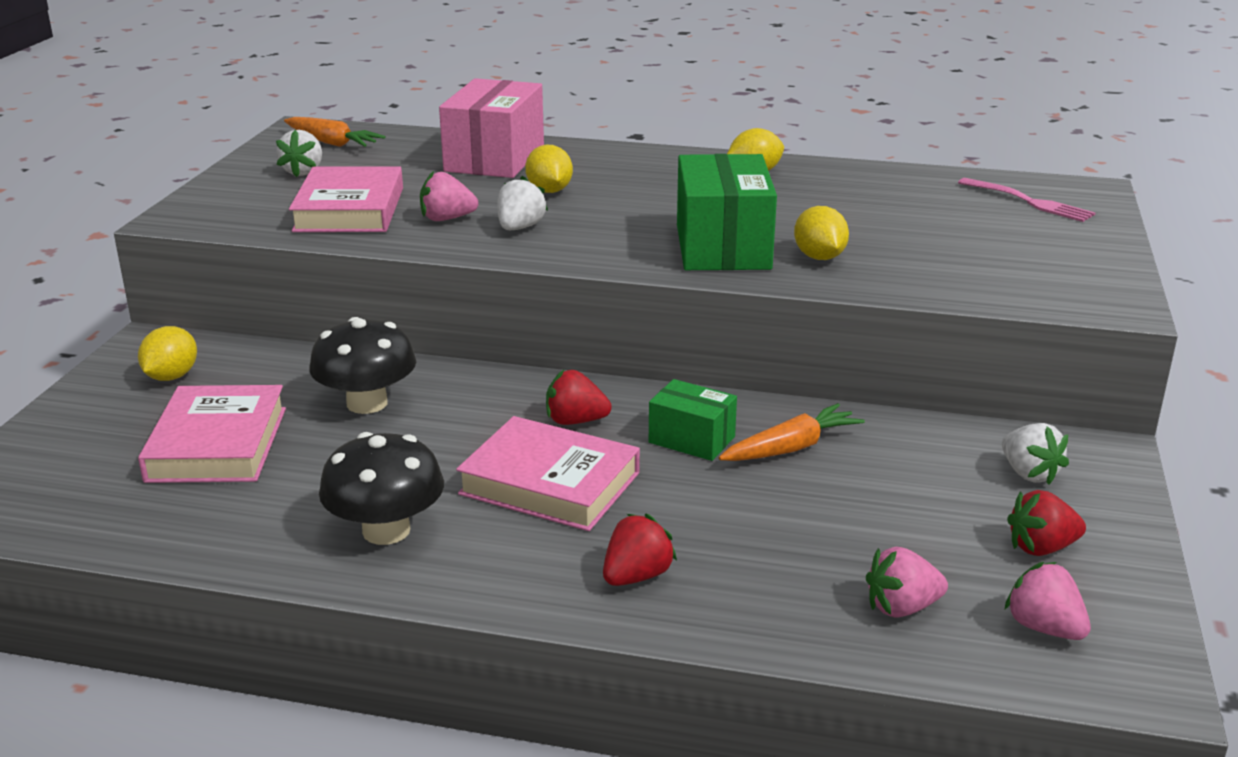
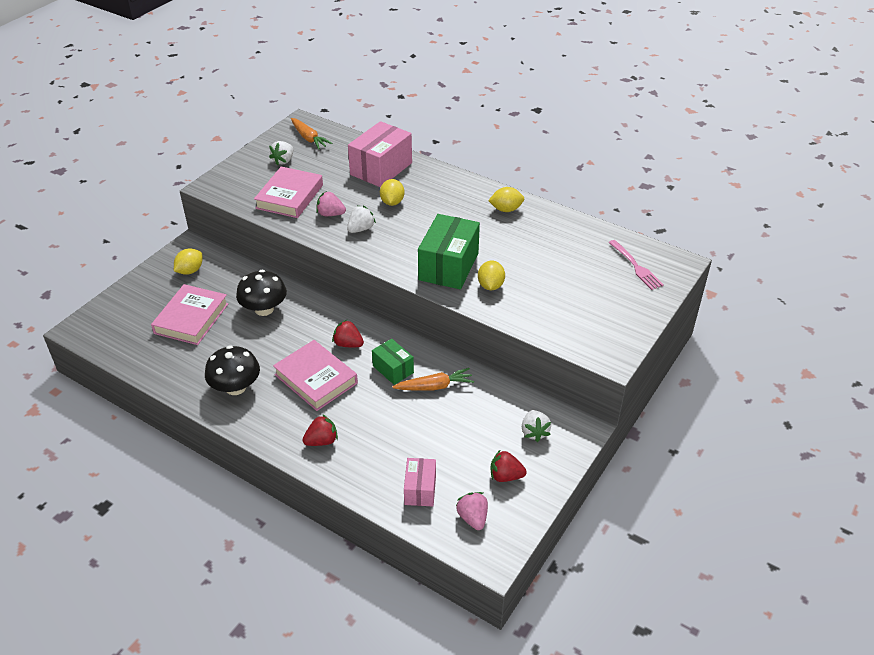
camera: 20 degrees right, 15 degrees up
(902, 608) = (420, 489): pink strawberry -> pink box

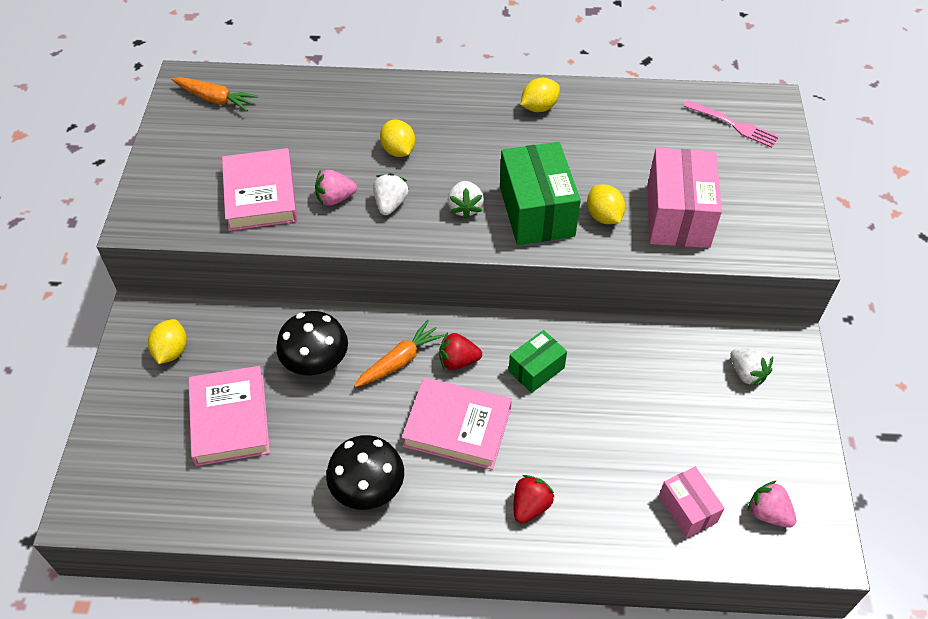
camera: 30 degrees left, 10 degrees up
(283, 161) = (208, 145): white strawberry -> white strawberry (465, 208)
(381, 169) = (346, 108): pink box -> pink box (677, 216)
(393, 369) = (536, 369): green box -> green box turned 60 degrees counterclockwise
(435, 386) = (600, 369): orange carrot -> orange carrot (399, 361)
(505, 476) = (760, 443): red strawberry -> none

